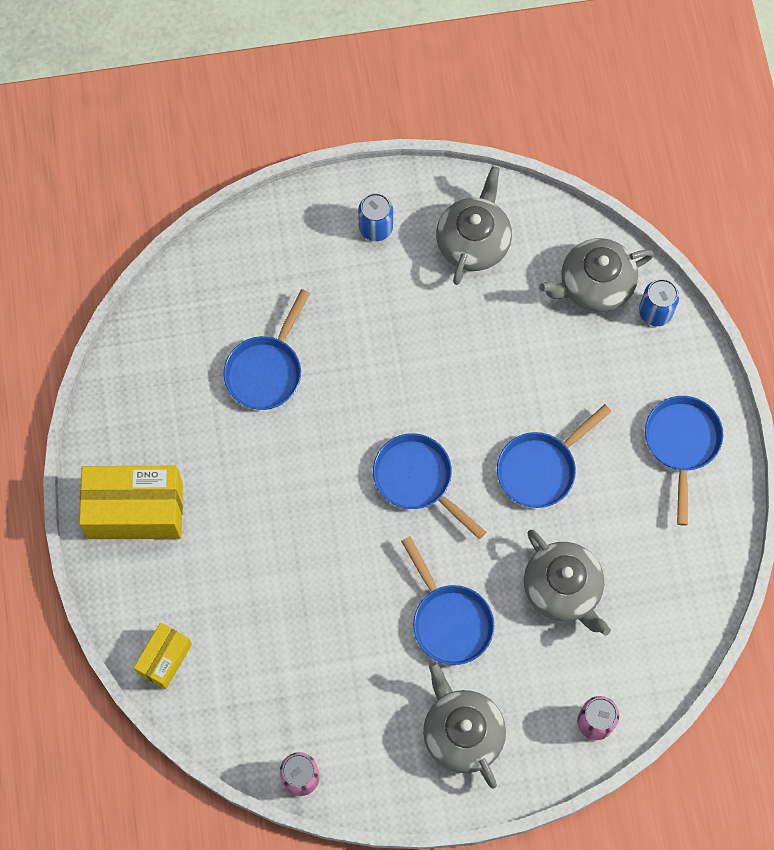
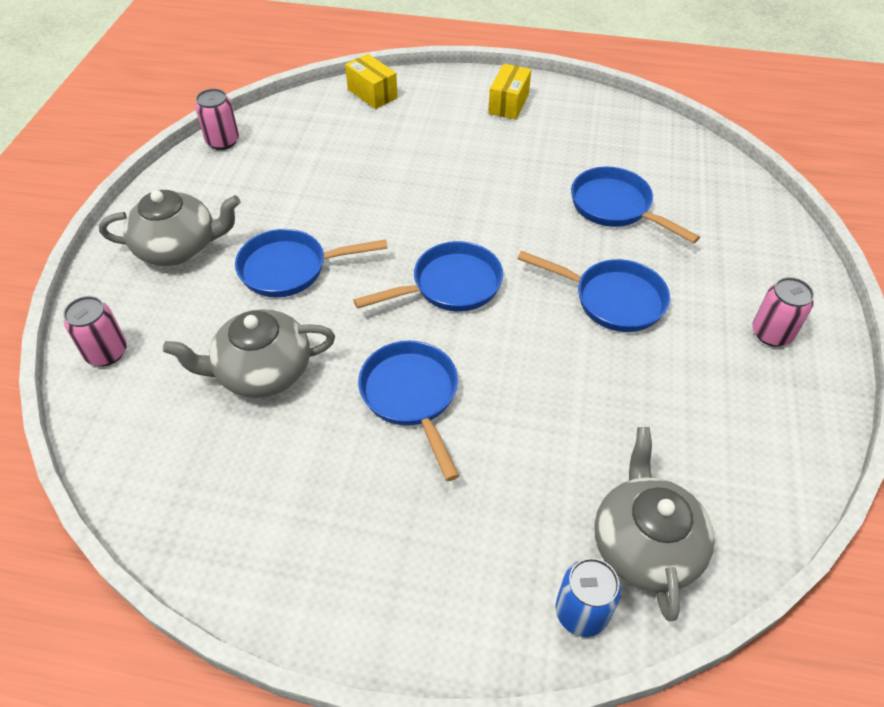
camera: 110 degrees right, 20 degrees down
(135, 510) = (508, 104): yellow box -> yellow box, size x0.55
(376, 227) = (771, 333): blue can -> pink can
(473, 241) = (738, 423): grey teapot -> none
(681, 444) = (370, 568): blue pan -> blue pan (612, 299)

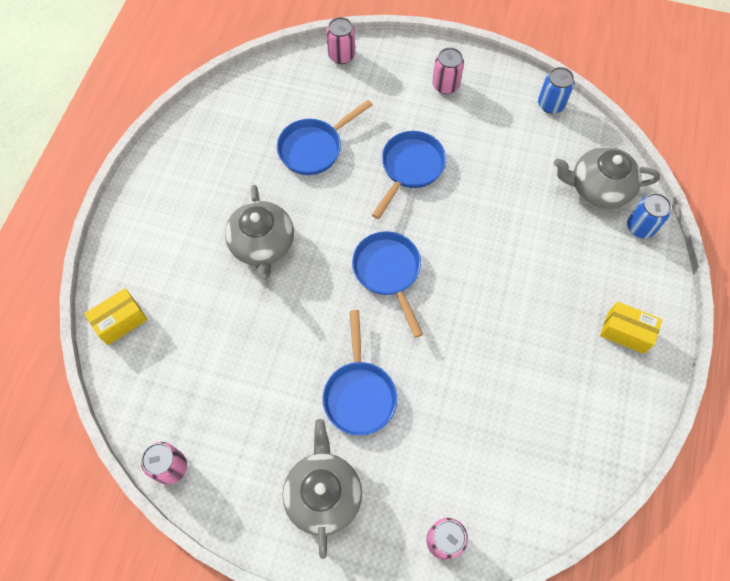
camera: 85 degrees left, 15 degrees up
(262, 371) = (467, 411): grey teapot -> grey teapot (262, 244)
(411, 397) = (493, 306): blue pan -> none
(508, 104) = (164, 204): yellow box -> yellow box (625, 332)
(772, 221) = (341, 55): none -> pink can
(794, 474) = (551, 104): none -> blue can

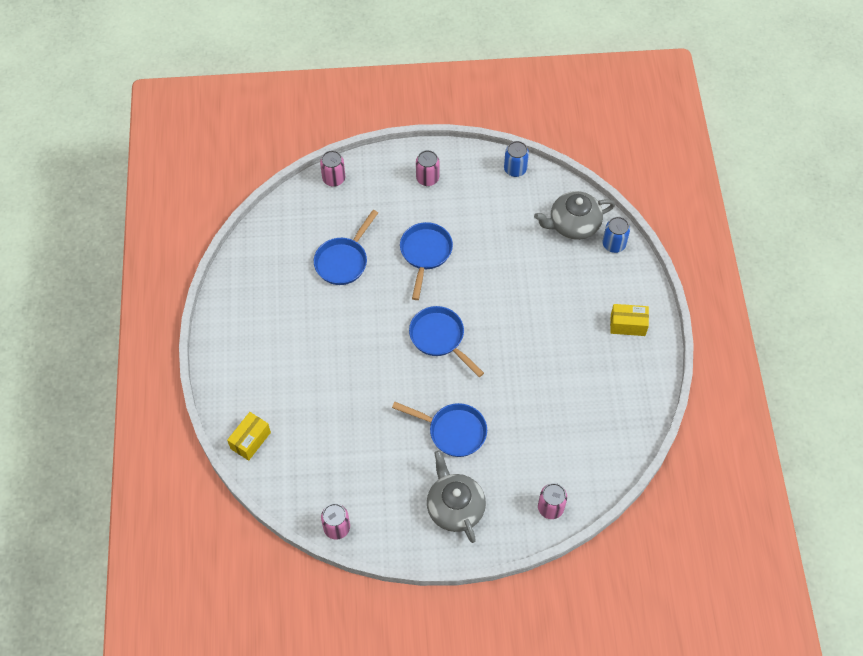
camera: 20 degrees left, 5 degrees down
(262, 244) = (335, 348): grey teapot -> none
(359, 393) = (453, 431): blue pan -> blue pan turned 45 degrees counterclockwise

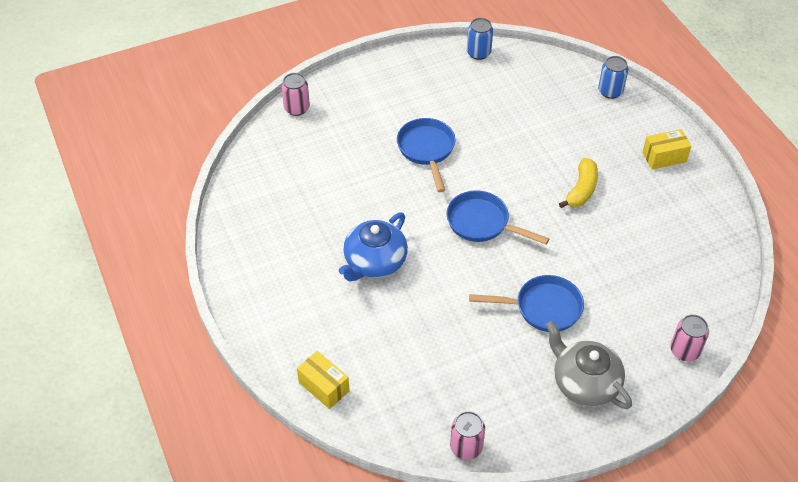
camera: 20 degrees left, 10 degrees down
(250, 440) = (324, 387): yellow box -> yellow box turned 60 degrees counterclockwise
(336, 345) = (374, 262): none -> blue teapot
(343, 261) = (343, 180): blue pan -> none
(427, 178) = (394, 83): pink can -> none
(539, 333) = (581, 190): none -> yellow banana
(573, 224) = (561, 85): grey teapot -> none

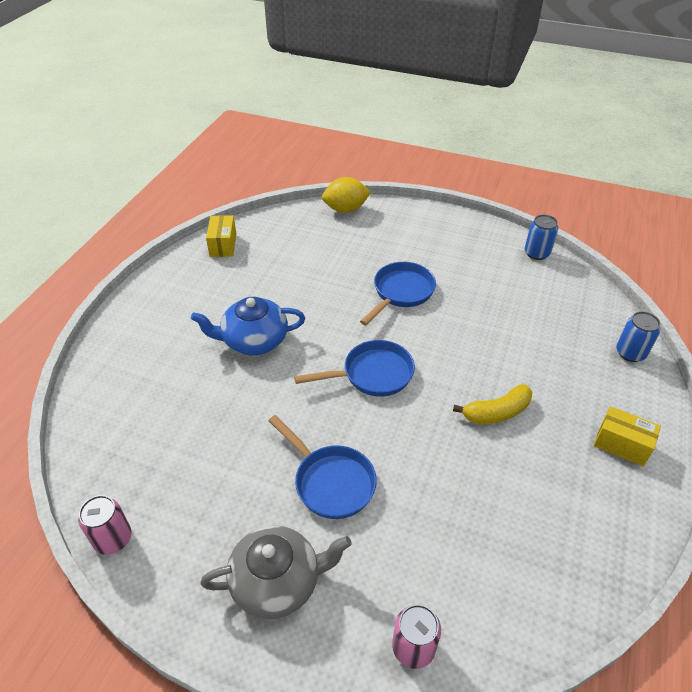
camera: 45 degrees right, 5 degrees down
(297, 108) = (345, 209): pink can -> yellow lemon
(324, 387) = (97, 397): yellow box -> yellow box (223, 245)
(482, 223) = (372, 374): blue pan -> blue pan turned 90 degrees clockwise
(584, 383) = (277, 582): grey teapot -> grey teapot turned 75 degrees clockwise

